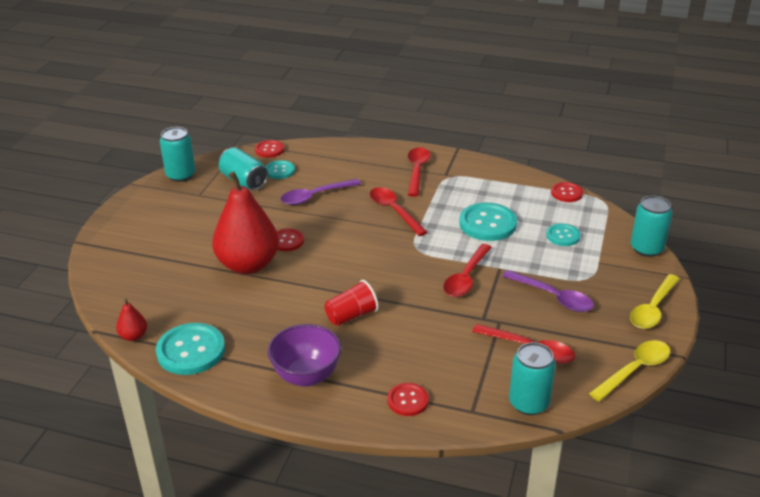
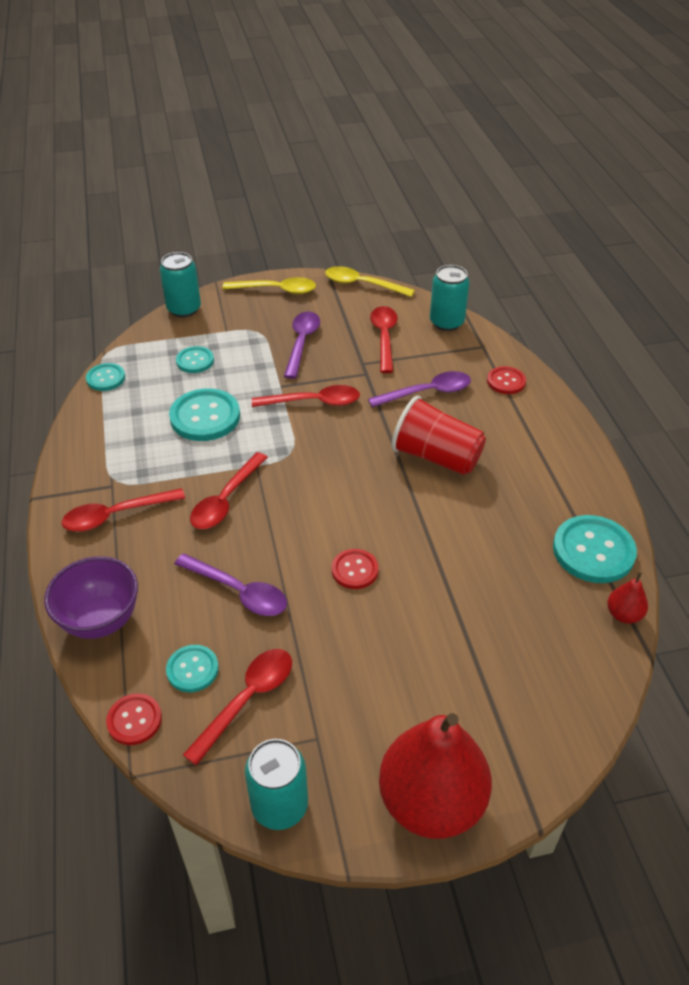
camera: 120 degrees left, 10 degrees up
(244, 181) = (247, 699): turquoise can -> red spoon
(248, 265) = (427, 582): red pear -> red pear (431, 801)
(306, 376) = (540, 451): purple bowl -> purple bowl (101, 620)
(351, 315) = (436, 457): red cup -> red cup, size x1.52
(431, 343) = (427, 392): none -> purple spoon
(566, 193) = (106, 378): red button -> turquoise button

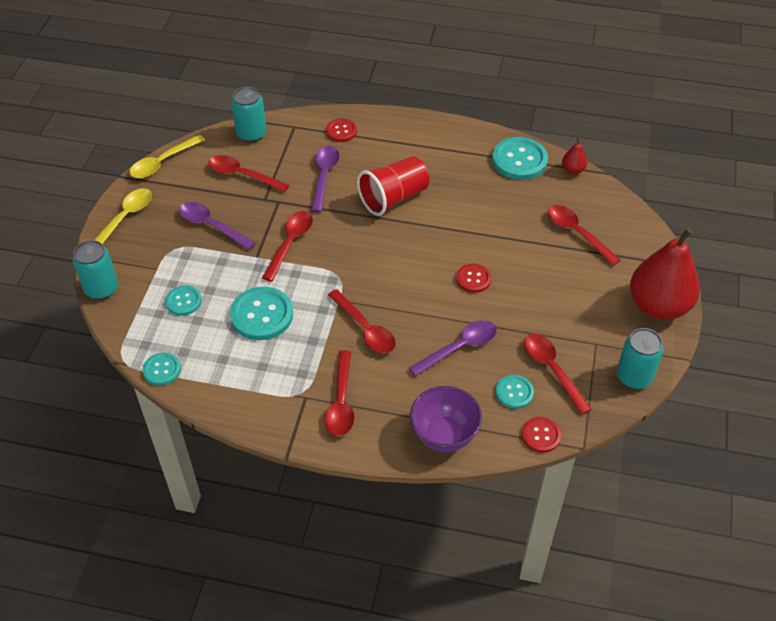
camera: 65 degrees left, 5 degrees up
(506, 656) = (577, 233): none -> red spoon

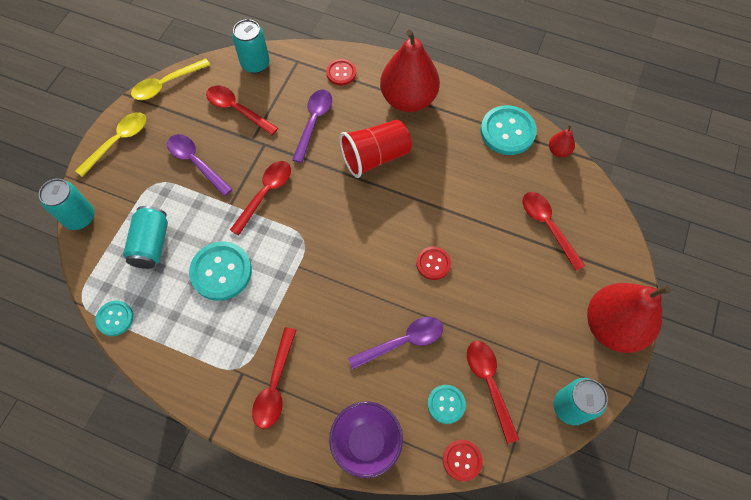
camera: 10 degrees right, 15 degrees up
(183, 301) = (152, 244): turquoise button -> turquoise can
(365, 329) = (316, 304): red spoon -> none
(414, 145) = (408, 99): none -> red pear

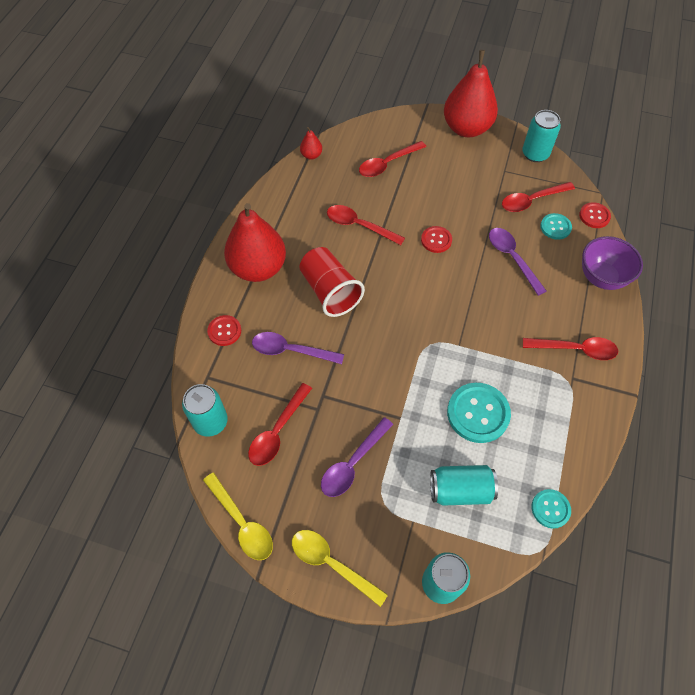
camera: 95 degrees left, 5 degrees down
(265, 194) = (383, 385): red spoon -> red spoon (359, 226)
(507, 131) = (293, 190): turquoise button -> none

